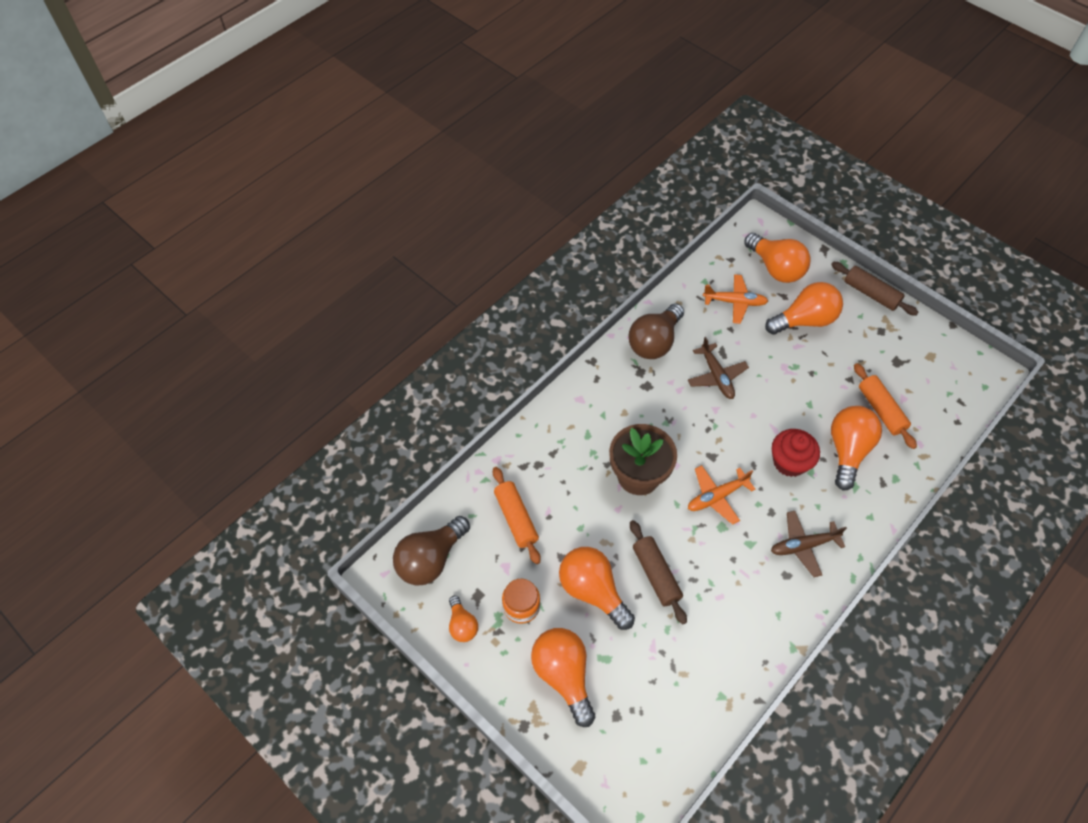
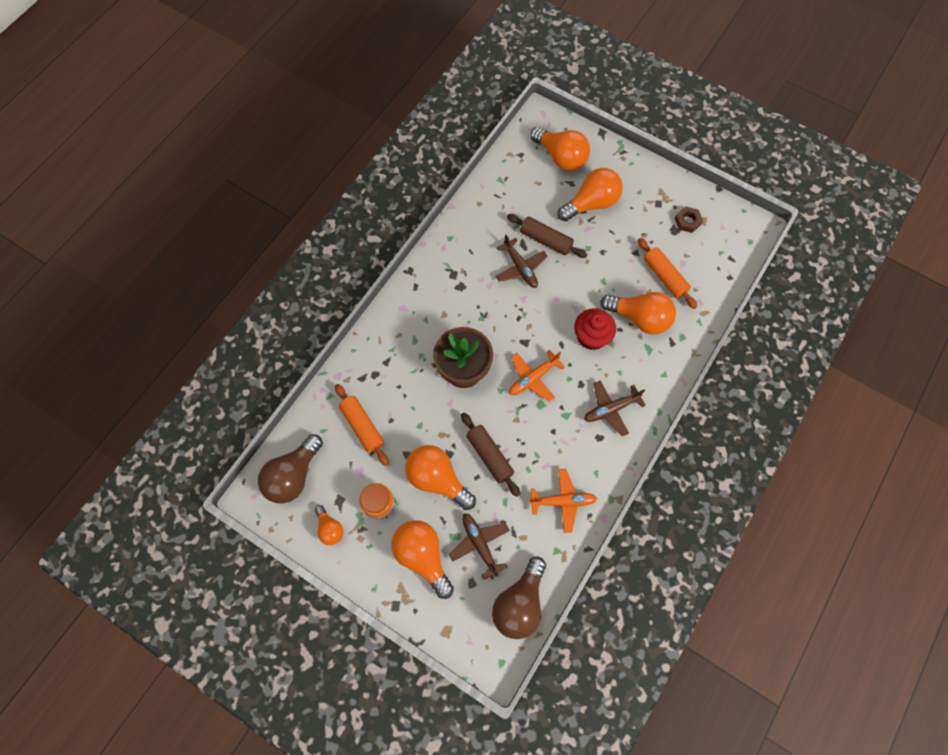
camera: 10 degrees left, 10 degrees up
(631, 672) = (479, 544): none -> brown plane
(654, 342) = (462, 244): brown light bulb -> brown light bulb (519, 603)
(735, 302) = (528, 195): orange plane -> orange plane (563, 501)
(847, 450) = (639, 318): orange light bulb -> orange light bulb turned 105 degrees clockwise
(871, 294) = (646, 169): brown rolling pin -> brown rolling pin (545, 240)
(913, 354) = (687, 221): none -> brown nut

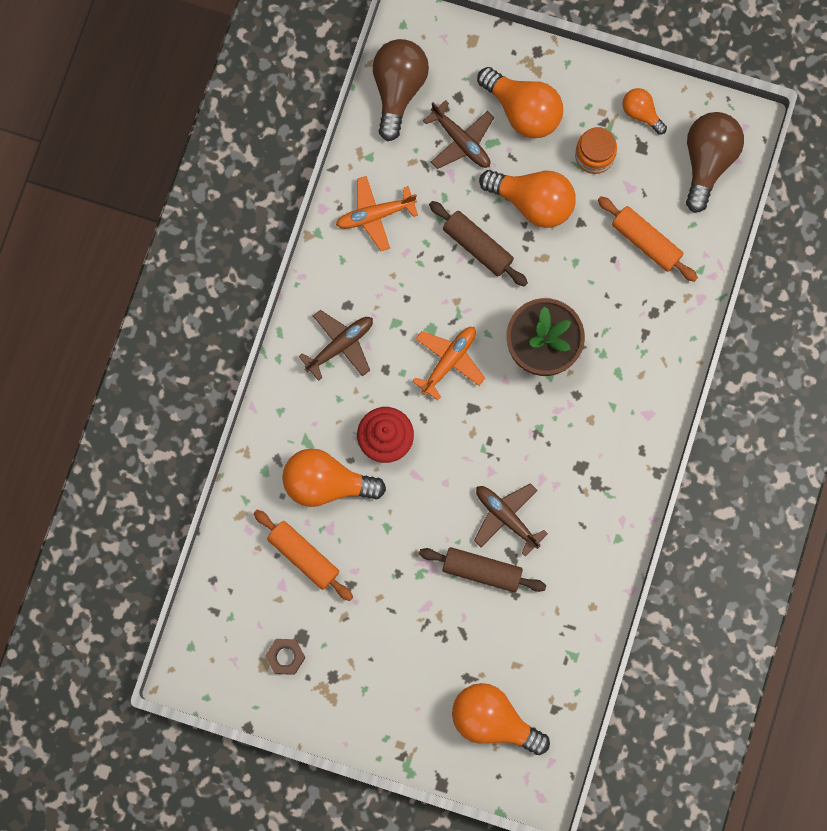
camera: 165 degrees right, 10 degrees up
(591, 203) = (430, 650): orange light bulb -> none

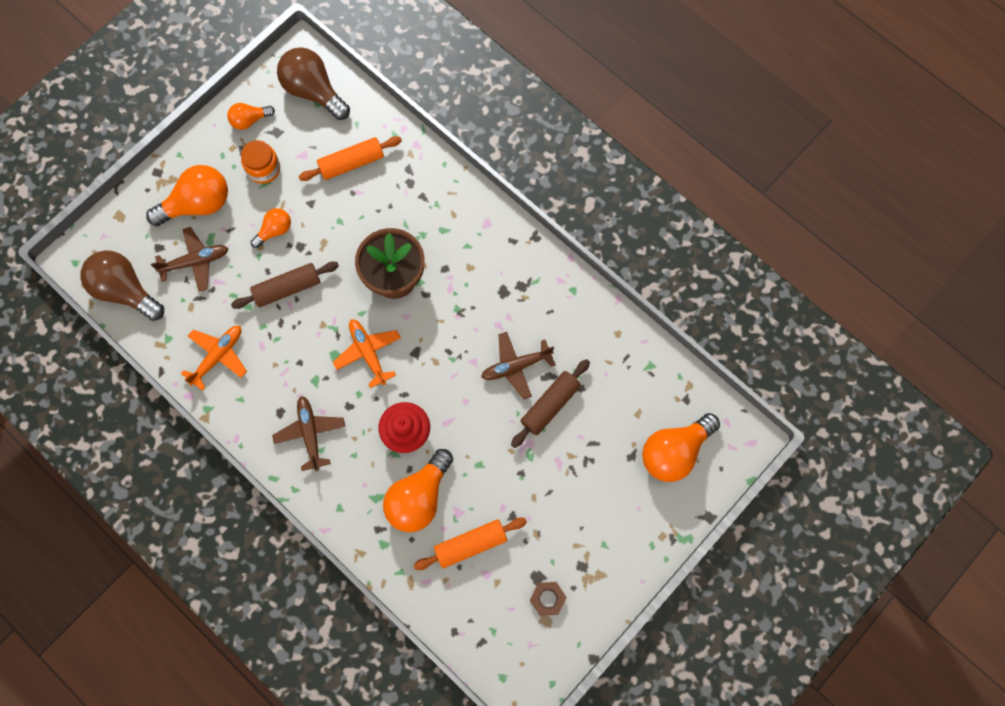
camera: 65 degrees left, 5 degrees down
(375, 215) = (218, 356): orange plane -> orange plane turned 150 degrees counterclockwise
(532, 202) = (274, 230): orange light bulb -> orange light bulb, size x0.55

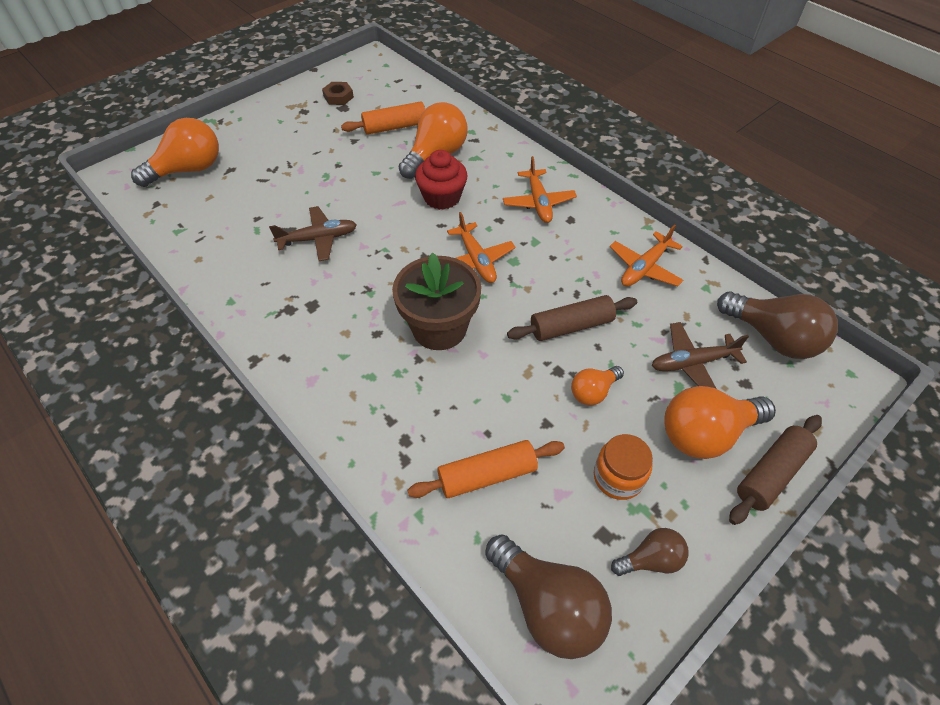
camera: 175 degrees left, 20 degrees down
(249, 120) = (650, 559): orange light bulb -> brown light bulb
(310, 433) = (538, 202): brown plane -> orange plane
(550, 405) = (293, 208): brown rolling pin -> brown rolling pin (771, 473)

